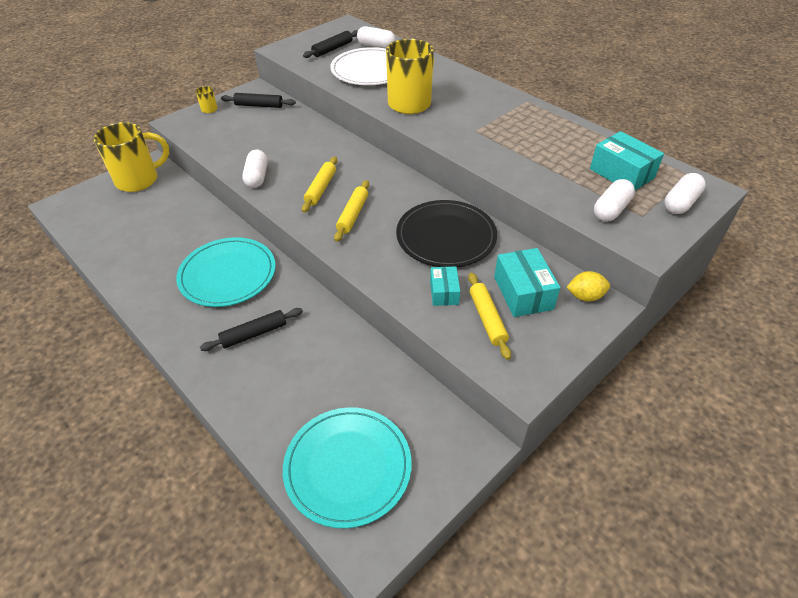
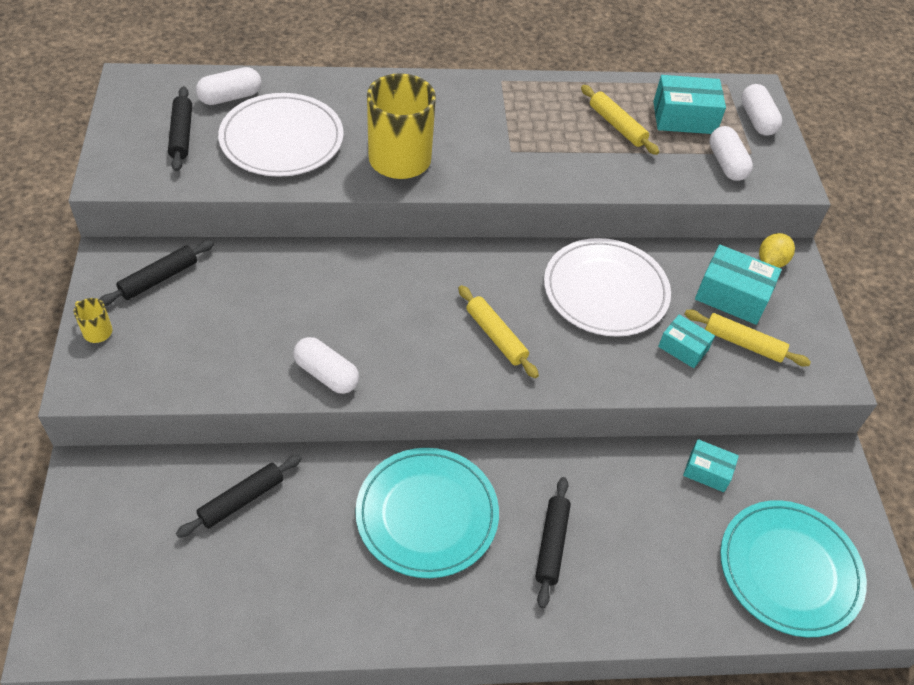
camera: 55 degrees left, 5 degrees up
(139, 180) = (110, 507): yellow mug -> none
(177, 212) = (241, 500): none -> black rolling pin
(321, 189) = (418, 332): yellow rolling pin -> yellow rolling pin (617, 125)
(385, 378) = (707, 471): none -> turquoise box
(446, 236) = (605, 290): black plate -> white plate

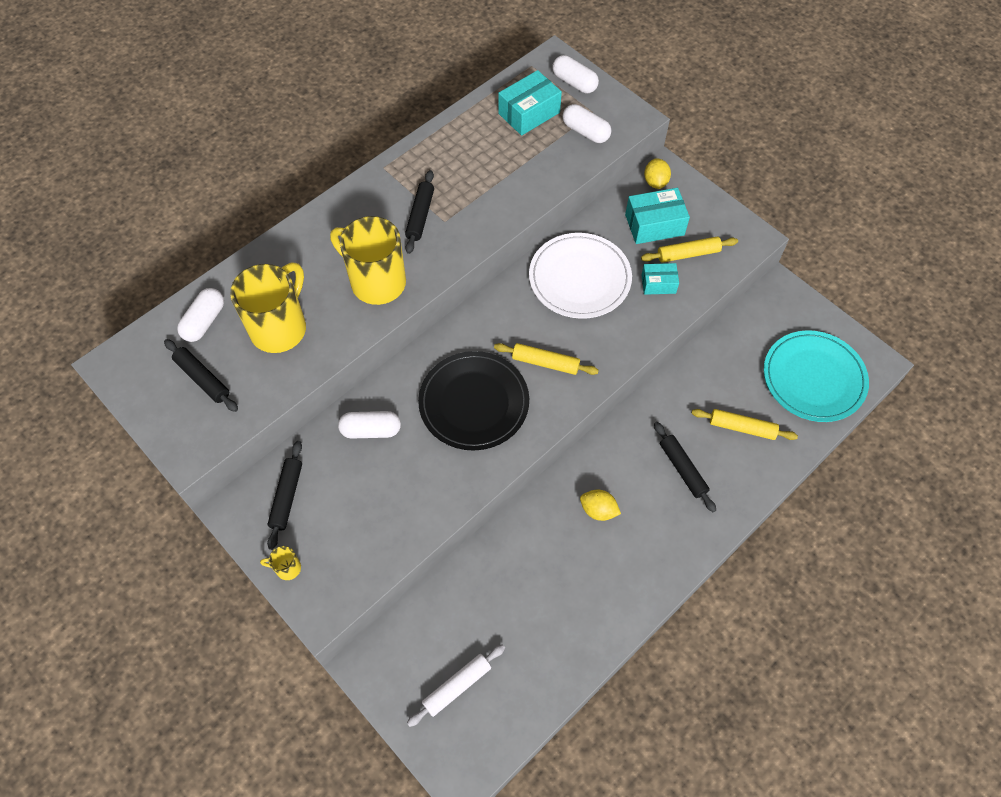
camera: 35 degrees left, 10 degrees up
(136, 557) = (457, 686): none -> white rolling pin
(241, 500) = (482, 596): black rolling pin -> black rolling pin (420, 216)
(282, 139) = (280, 328): white plate -> yellow mug
(326, 374) = (469, 473): white capsule -> white capsule (371, 430)
(394, 321) = (474, 402): none -> black plate
(427, 514) = (598, 510): turquoise plate -> yellow lemon
(617, 125) = (493, 150): yellow rolling pin -> yellow rolling pin (742, 427)
(707, 471) = (724, 352): turquoise box -> none

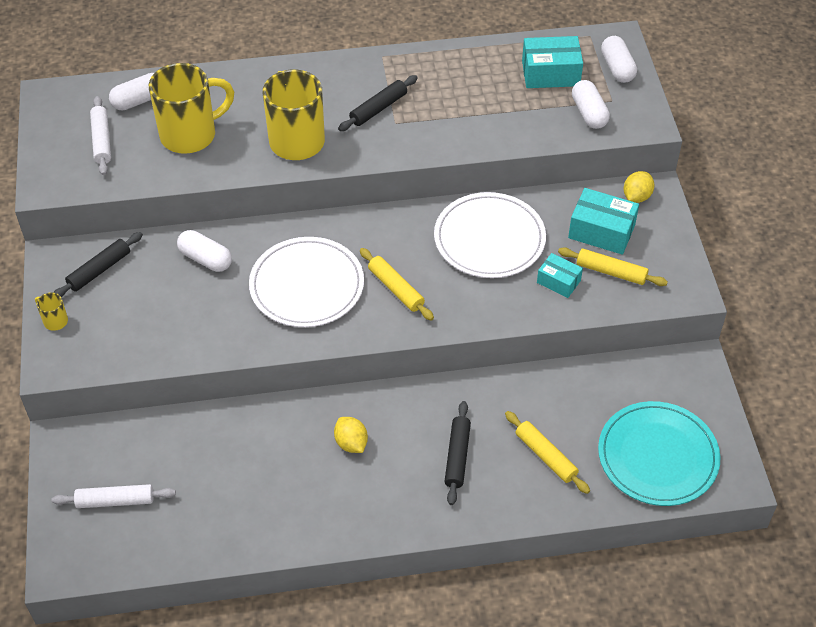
camera: 35 degrees right, 10 degrees down
(202, 379) = (102, 140): black rolling pin -> white rolling pin
(474, 402) = (307, 285): black plate -> white plate

